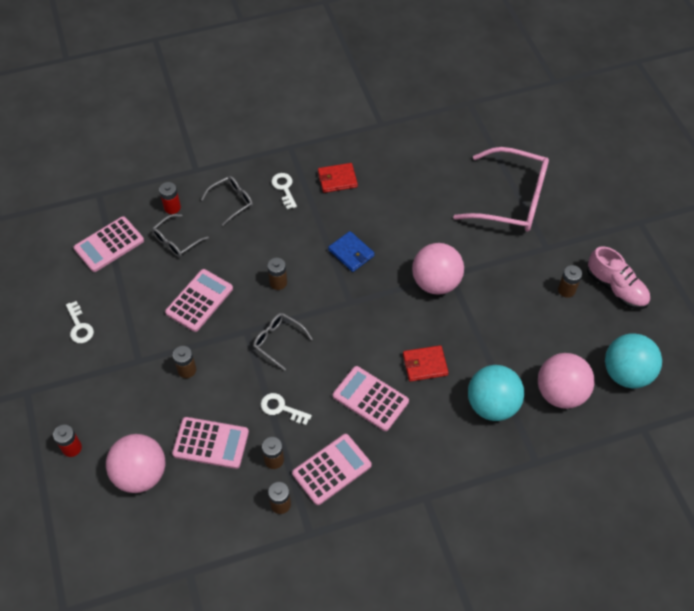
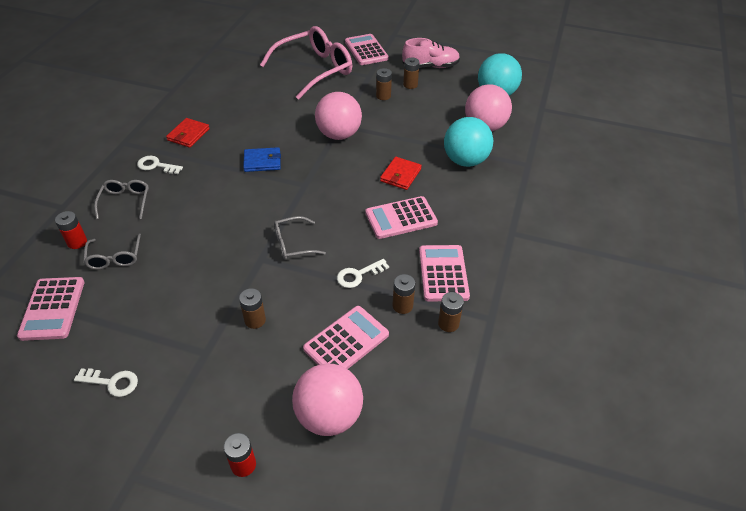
camera: 55 degrees left, 10 degrees down
(199, 300) = (195, 274): pink calculator -> pink calculator (366, 50)
(278, 282) = (238, 215): brown battery -> brown battery (383, 96)

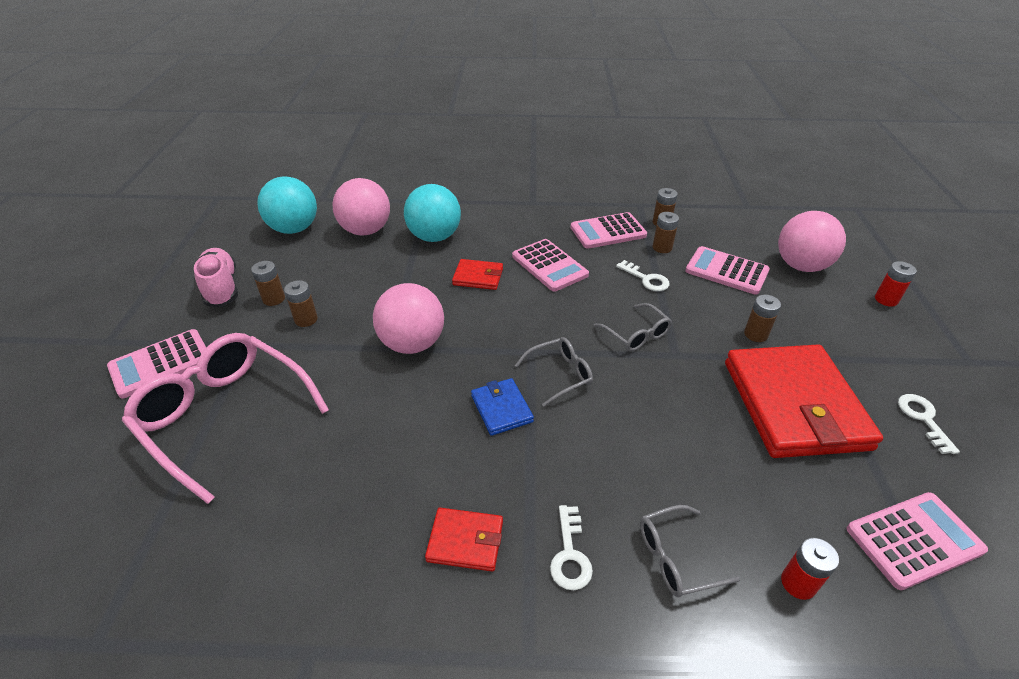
camera: 105 degrees left, 5 degrees down
(115, 258) = (784, 509): grey glasses -> grey glasses (560, 374)
(176, 306) = (794, 404): none -> red wallet

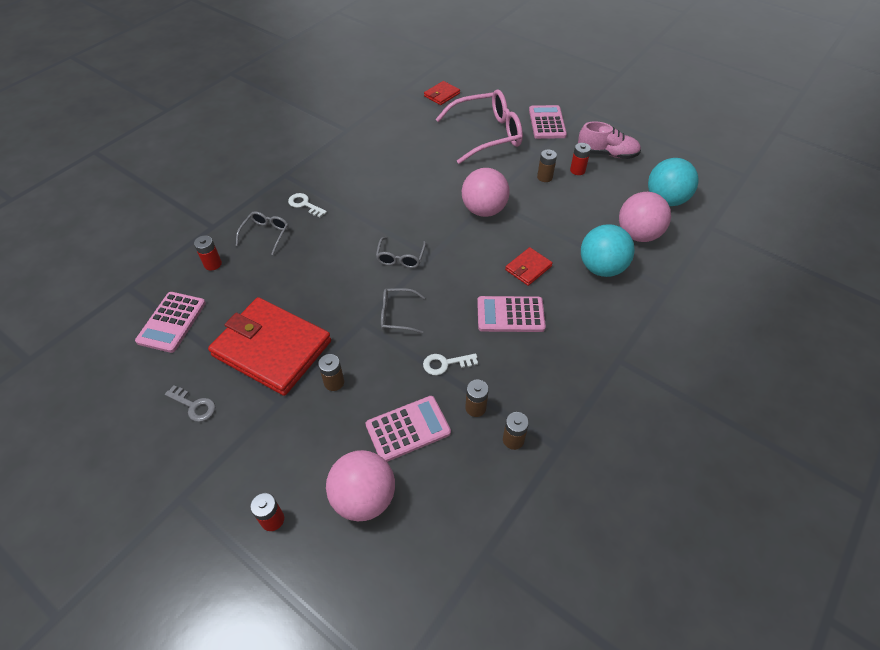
camera: 125 degrees right, 10 degrees up
(274, 299) = (577, 170): brown battery -> red battery
(465, 541) = (344, 179): red wallet -> red wallet (442, 95)
(501, 409) = (400, 222): blue wallet -> none
(608, 231) = (529, 385): pink calculator -> none
(923, 419) = (194, 405): white key -> grey key

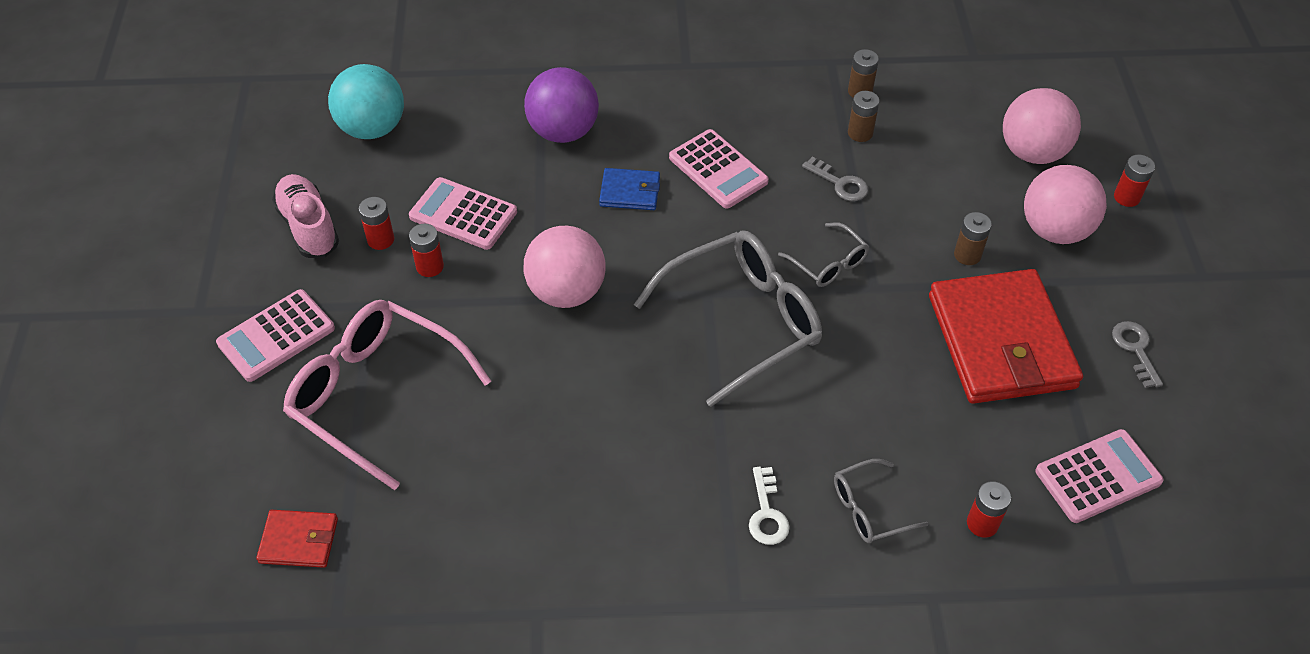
camera: 130 degrees left, 0 degrees up
(400, 258) = (743, 321): grey glasses -> grey glasses, size x2.07
(408, 429) = (939, 166): pink calculator -> pink calculator (463, 214)
(445, 364) = (840, 183): white key -> grey key
(528, 268) = (630, 192): red wallet -> blue wallet
(544, 177) = (430, 266): brown battery -> red battery
(601, 268) = (563, 132): turquoise ball -> purple ball
(638, 234) = (469, 126): pink ball -> pink ball (1054, 230)

